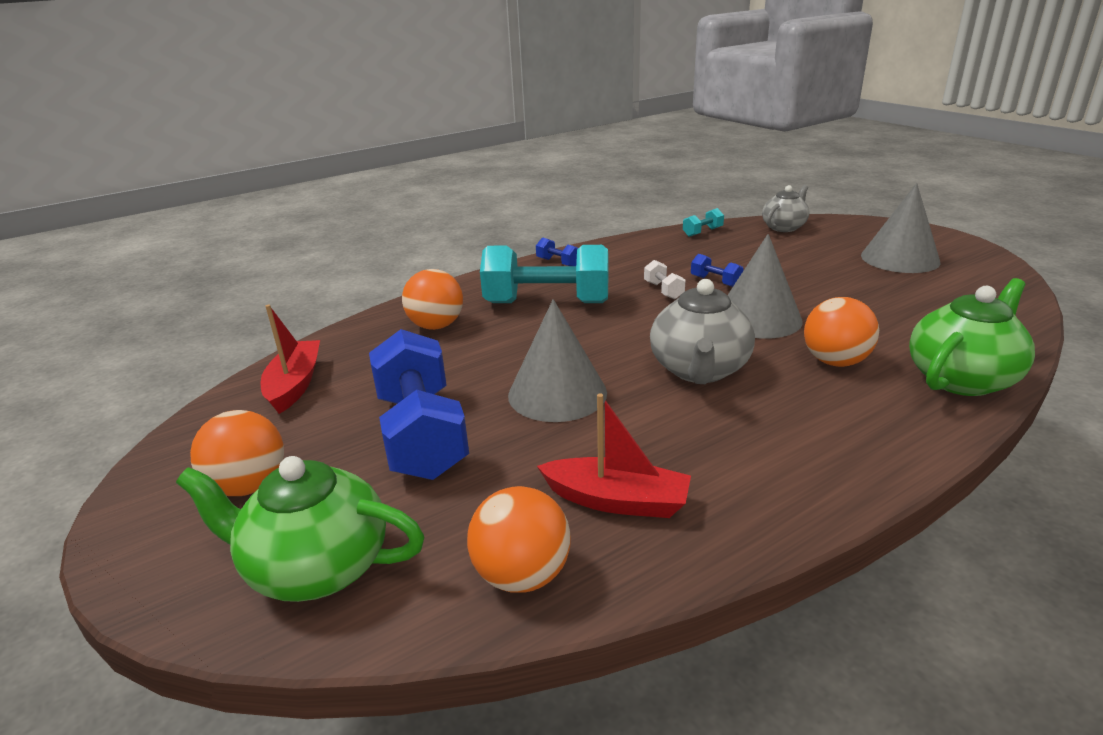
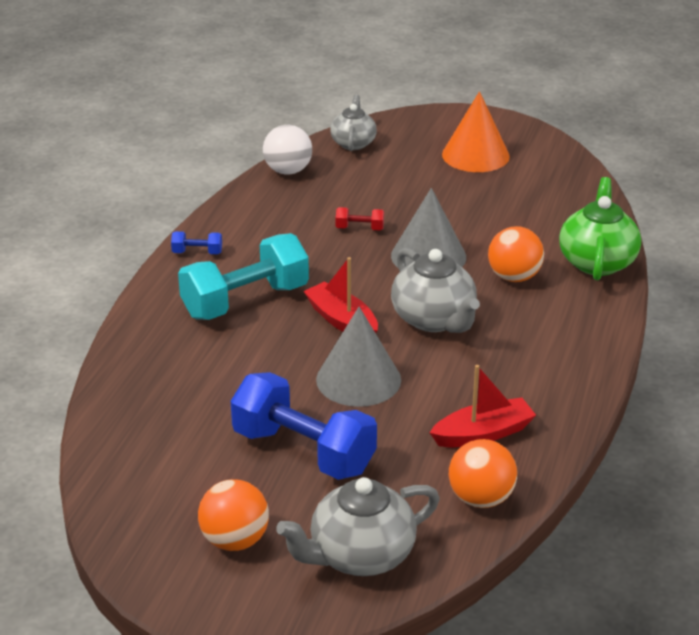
camera: 40 degrees left, 5 degrees up
(295, 384) = (138, 461): red boat -> red boat (342, 321)
(316, 567) = (360, 556): green teapot -> grey teapot
(436, 326) = (179, 361): orange ball -> none
(663, 290) = (328, 253): white dumbbell -> none
(702, 232) = (288, 171): turquoise dumbbell -> white ball
(715, 281) = (359, 228): blue dumbbell -> red dumbbell
(900, 258) = (475, 155): grey cone -> orange cone

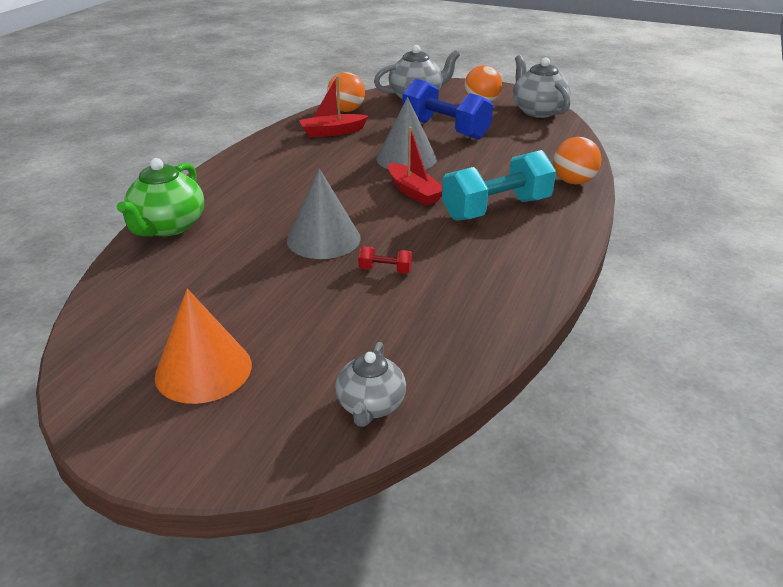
camera: 175 degrees left, 0 degrees up
(197, 253) = (553, 253): blue dumbbell -> none
(288, 171) = (467, 356): white ball -> none
(434, 319) = (339, 190): grey teapot -> grey teapot (538, 111)
(514, 277) = (254, 217): orange ball -> orange ball (573, 181)

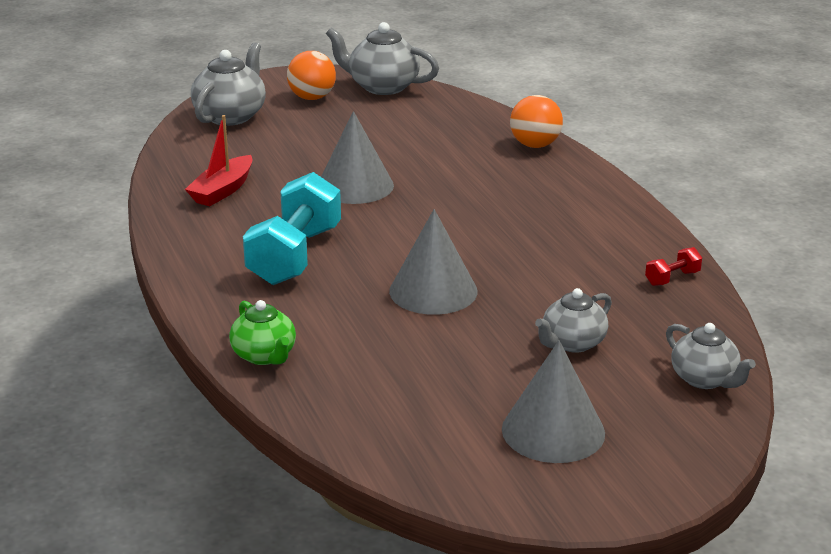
camera: 45 degrees left, 5 degrees down
(168, 227) = (264, 356): green teapot -> green teapot, size x0.66
(203, 370) = (553, 431): orange cone -> grey cone
(335, 320) = (572, 343): none -> grey teapot
(346, 110) = (185, 161): orange ball -> none
(385, 270) = (533, 288): red dumbbell -> red dumbbell (672, 278)
(414, 192) = (426, 214): red boat -> none
(445, 129) = (332, 141): blue dumbbell -> none
(496, 209) = (520, 197): turquoise dumbbell -> turquoise dumbbell (295, 256)

